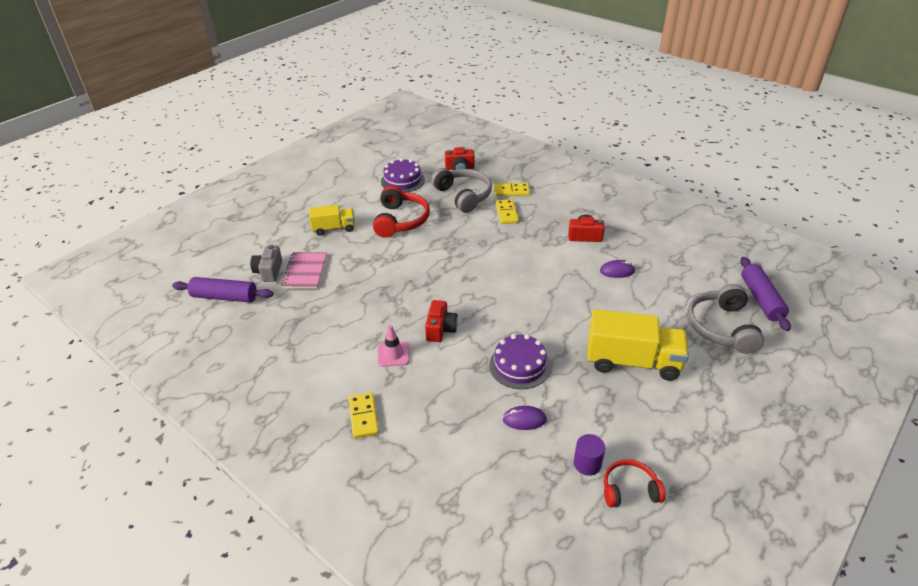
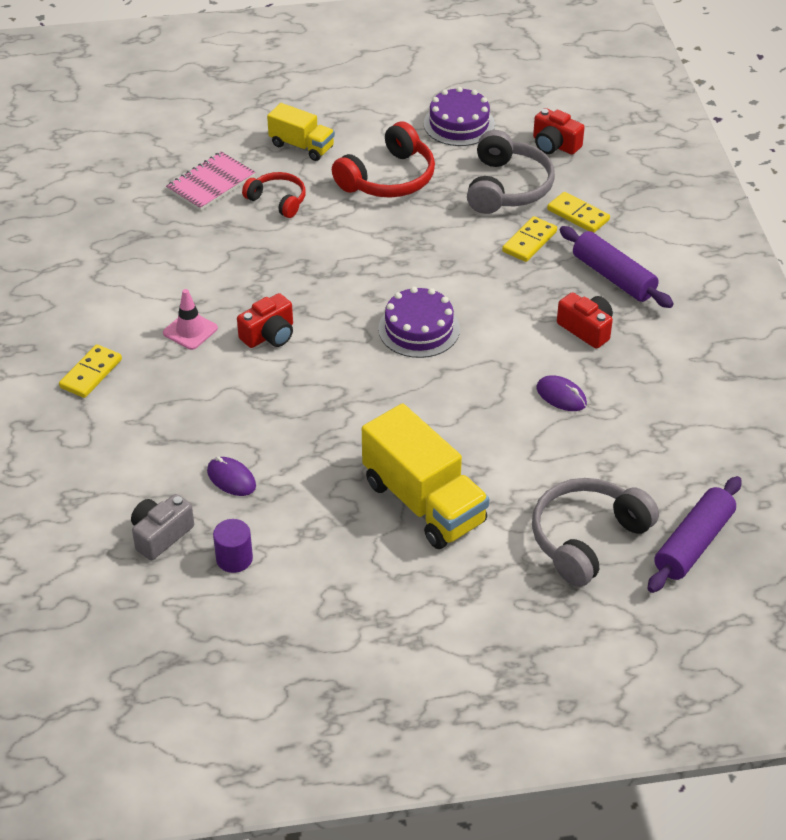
camera: 40 degrees right, 5 degrees up
(225, 297) = (104, 166): purple rolling pin -> purple rolling pin (613, 277)
(269, 271) = (176, 161): grey camera -> grey camera (161, 535)
(519, 365) = (298, 425): purple cake -> purple cake (419, 329)
(629, 490) = (241, 608): red headphones -> red headphones (278, 200)

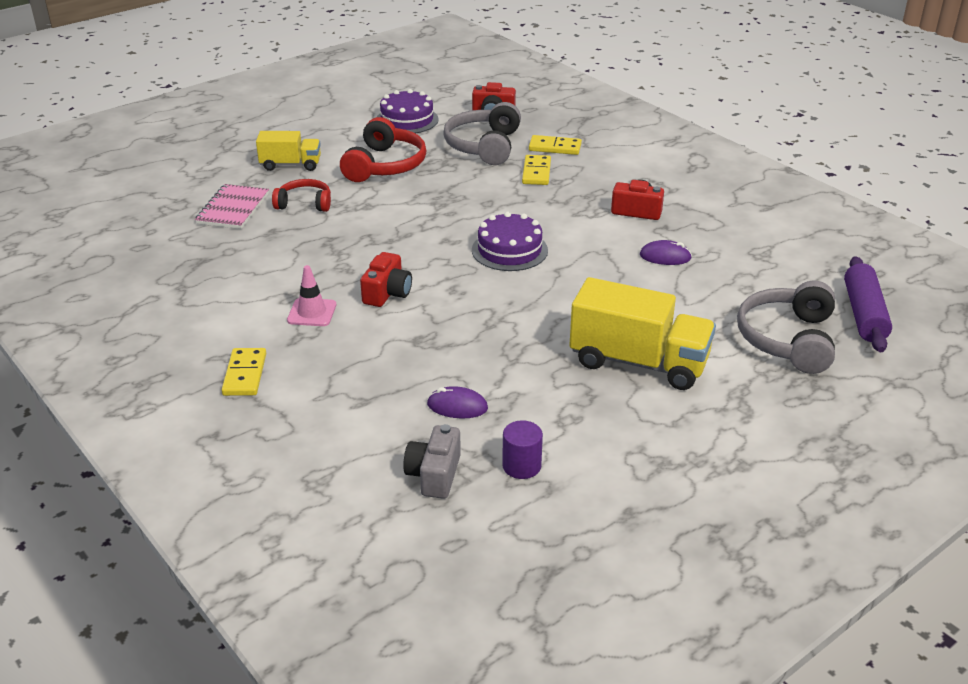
camera: 30 degrees left, 10 degrees down
(507, 187) = (484, 146): grey headphones -> grey headphones turned 150 degrees counterclockwise
(613, 277) = (621, 175): purple rolling pin -> none

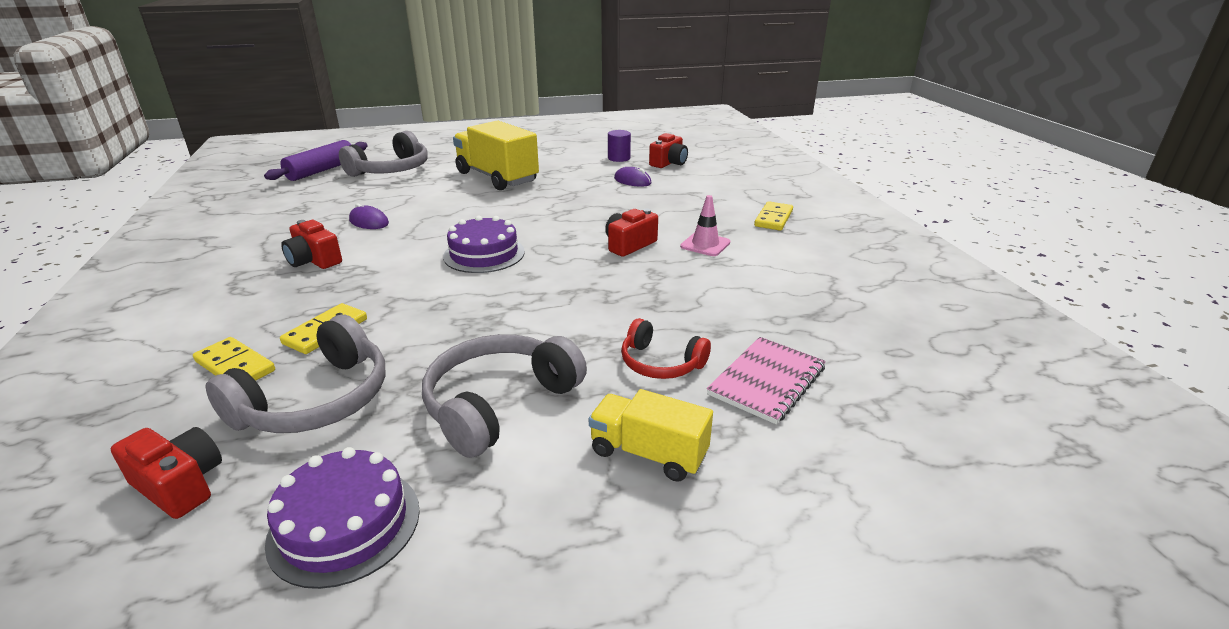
camera: 155 degrees left, 5 degrees down
(384, 165) = (499, 404): red headphones -> grey headphones
(434, 475) = (668, 163): grey camera -> red camera

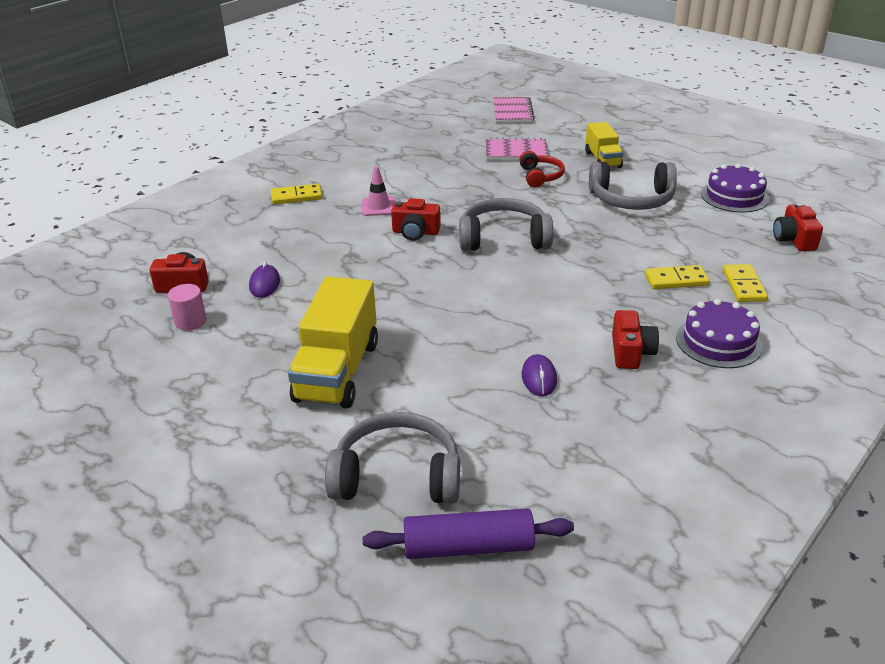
camera: 125 degrees left, 5 degrees up
(316, 400) = (712, 243): grey headphones -> grey headphones (503, 238)
(484, 254) = (509, 281): purple cake -> purple cake (718, 342)
(619, 158) = (190, 321): purple cylinder -> pink cylinder
(966, 462) = (512, 112): none -> pink notebook

